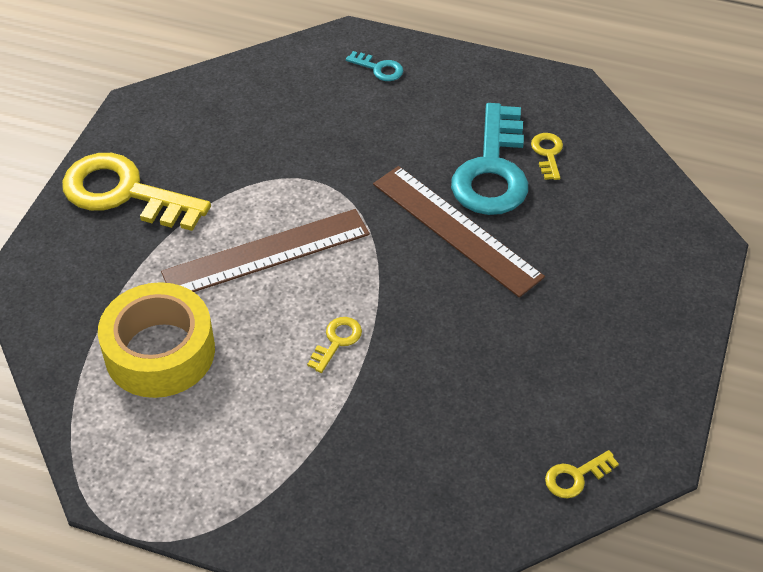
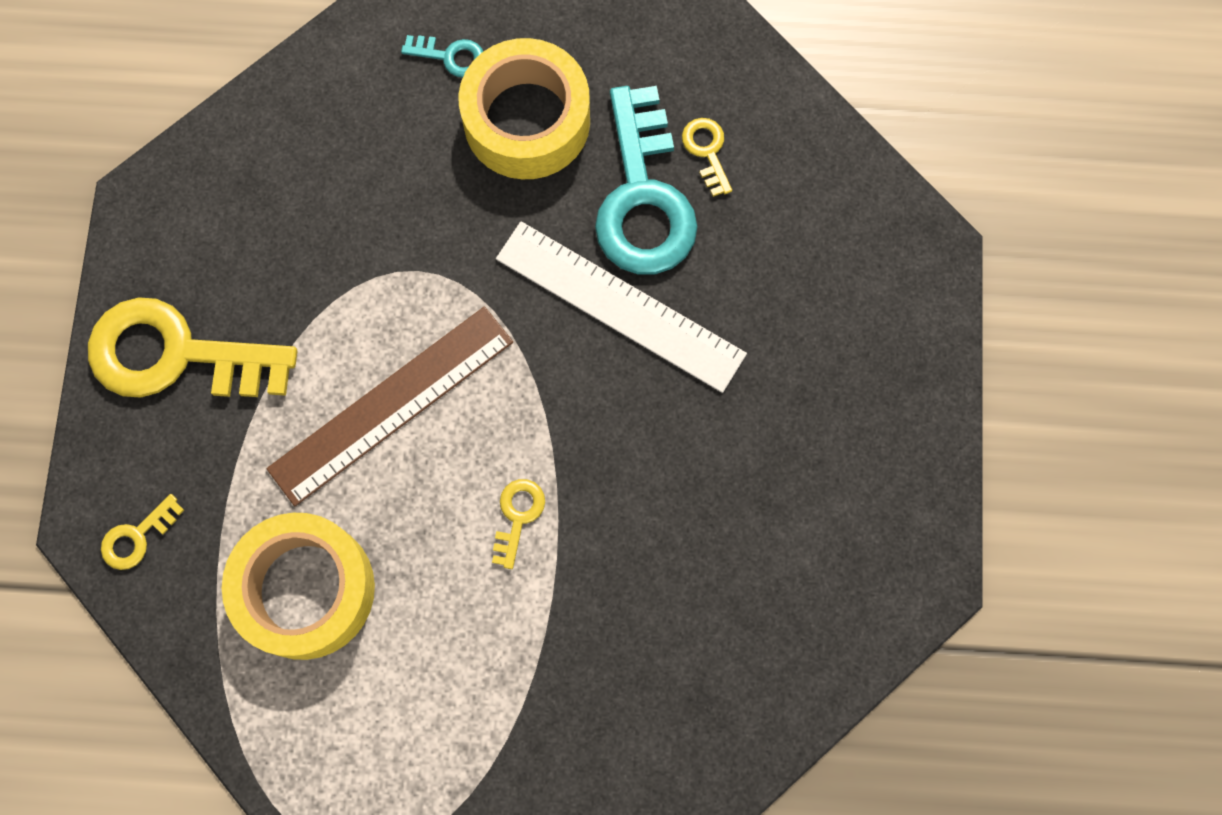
camera: 15 degrees left, 25 degrees up
(421, 112) = (527, 120): none -> yellow tape
(456, 230) = (620, 306): brown ruler -> white ruler
(575, 477) = (844, 634): yellow key -> yellow key (137, 537)

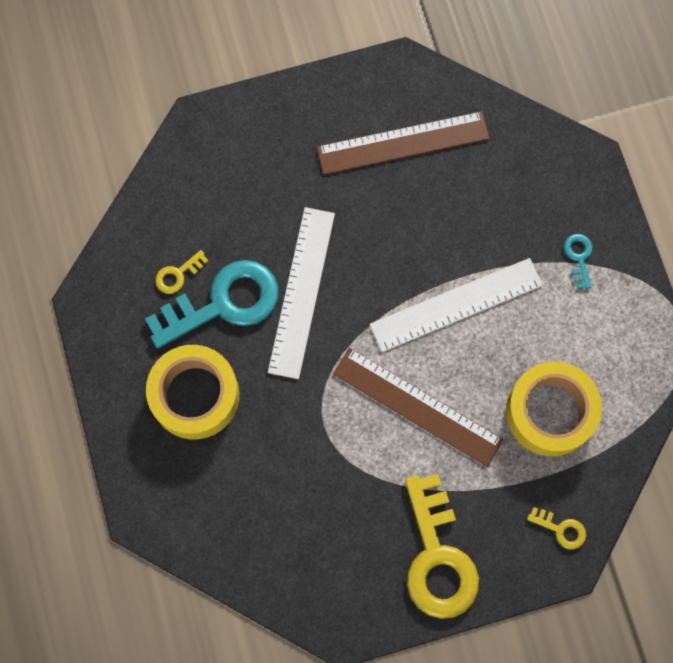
camera: 110 degrees left, 0 degrees up
(450, 56) = (165, 463): turquoise key -> turquoise key (579, 257)
(518, 516) = (456, 305): yellow key -> white ruler
(800, 533) = (403, 143): none -> brown ruler

